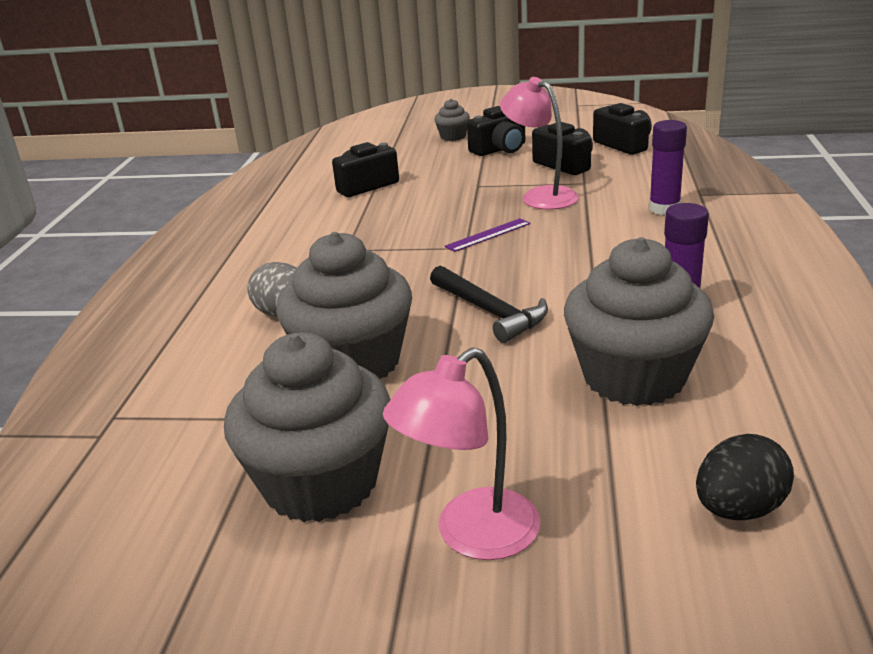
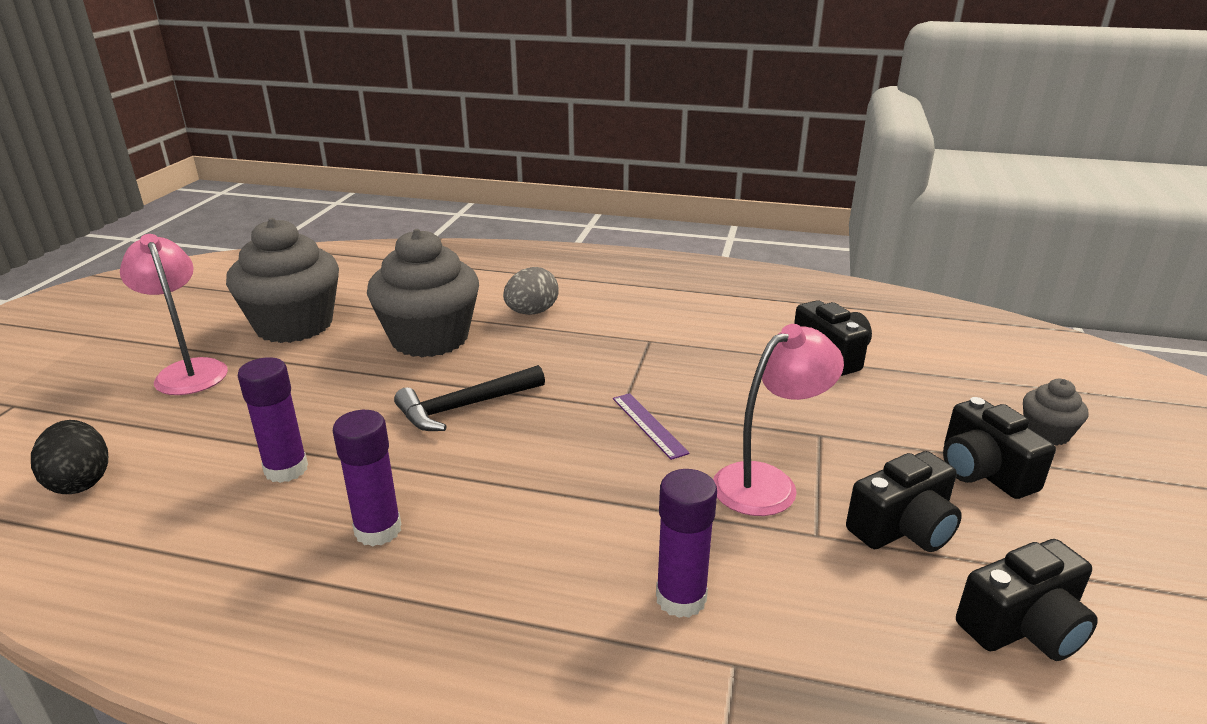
camera: 95 degrees right, 0 degrees up
(634, 377) = (286, 469): grey cupcake -> purple glue stick

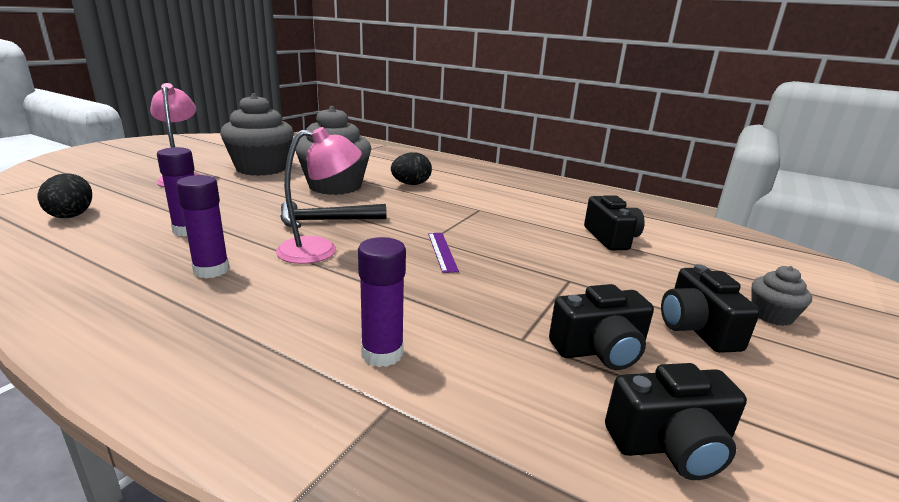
camera: 15 degrees right, 5 degrees down
(532, 312) = (411, 184): grey egg -> black egg
(767, 482) = (506, 299): pink lamp -> pink lamp (320, 250)

